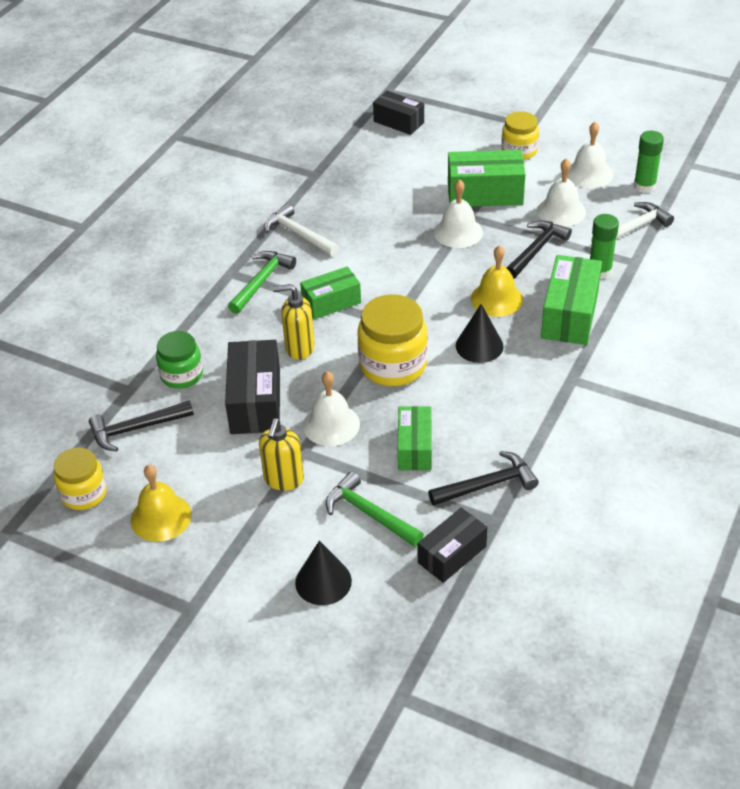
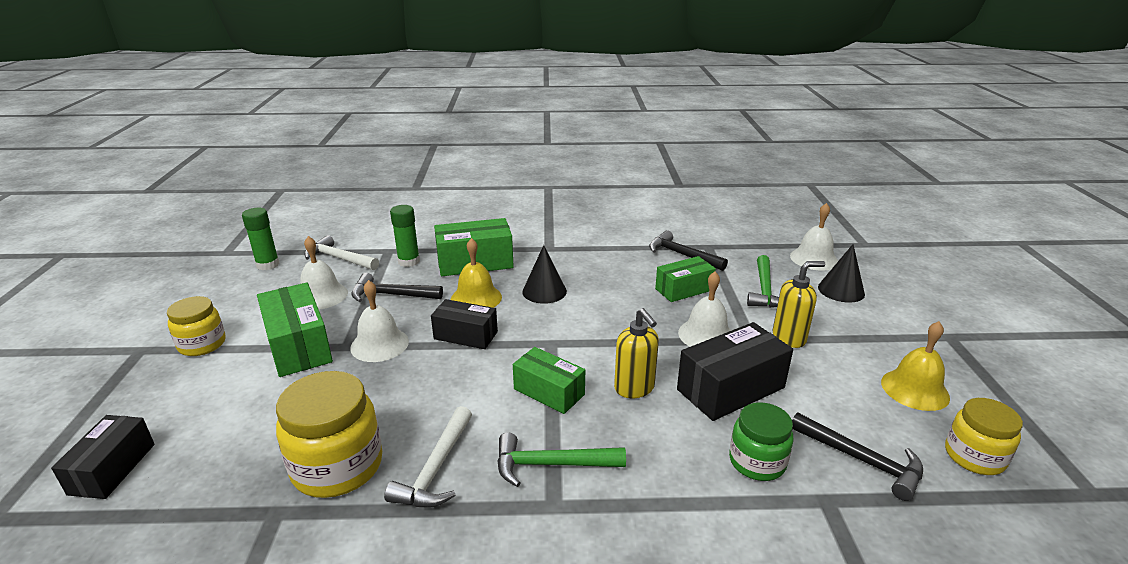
camera: 120 degrees left, 15 degrees down
(393, 365) = (606, 325): yellow jar -> yellow jar (337, 466)
(452, 554) = (752, 253): black box -> black box (465, 335)
(589, 174) = (249, 294): white bell -> white bell (814, 259)

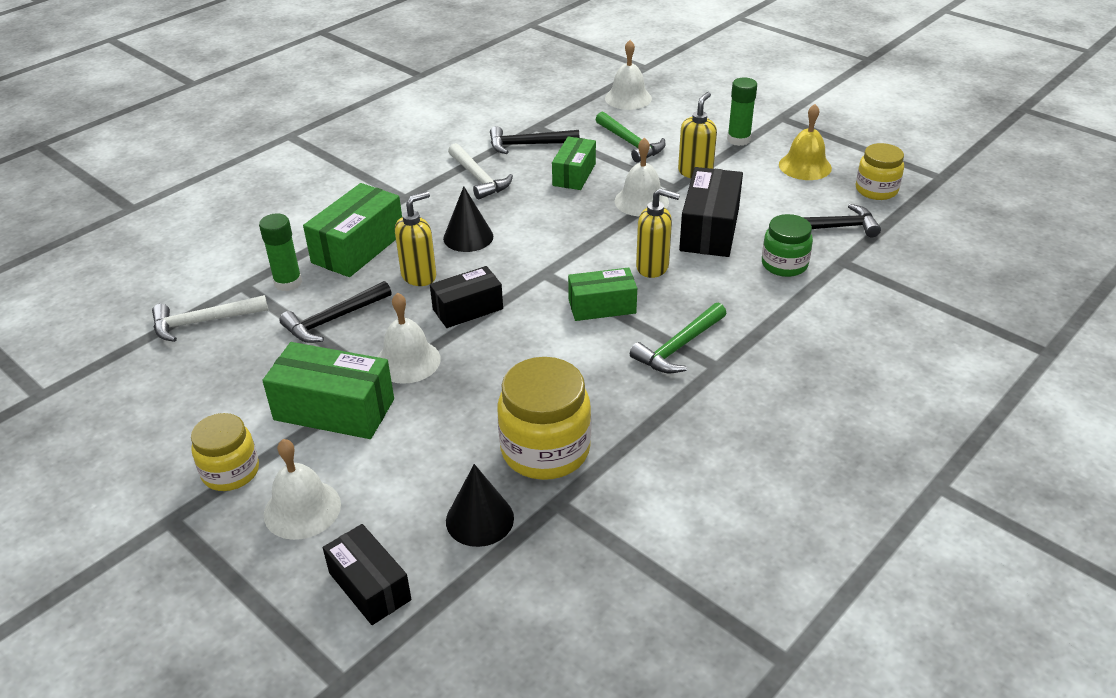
camera: 45 degrees left, 10 degrees up
(268, 265) = (129, 374): green glue stick -> green glue stick (738, 140)
(321, 295) = (262, 362): white bell -> white bell (302, 509)
(436, 468) = (613, 401): white hammer -> white hammer (478, 178)
(476, 298) = (419, 276): yellow bell -> yellow soap dispenser
(841, 290) = (679, 116): black cone -> black cone (479, 519)

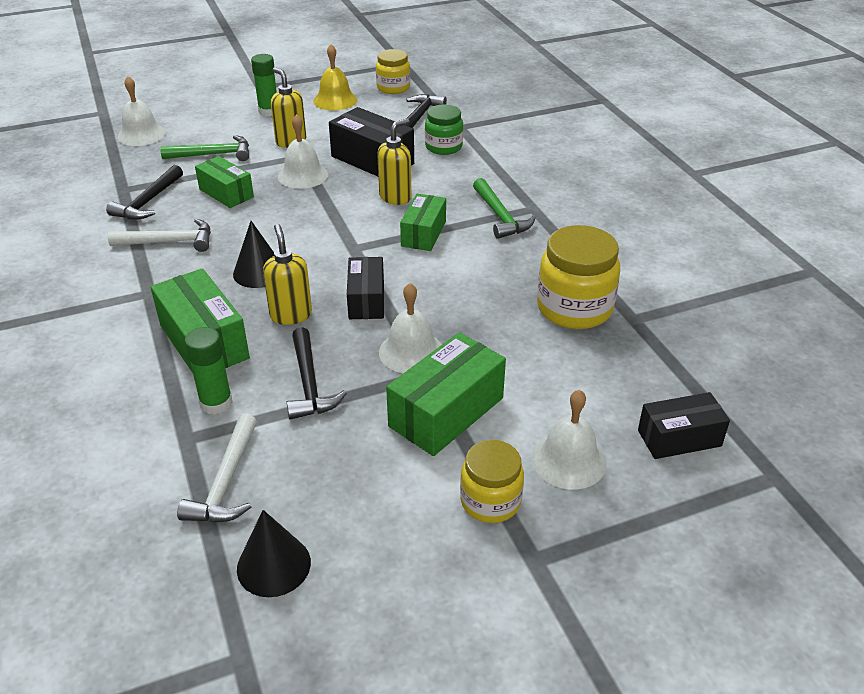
camera: 65 degrees left, 0 degrees up
(479, 519) = (632, 361): black cone -> black cone (273, 565)

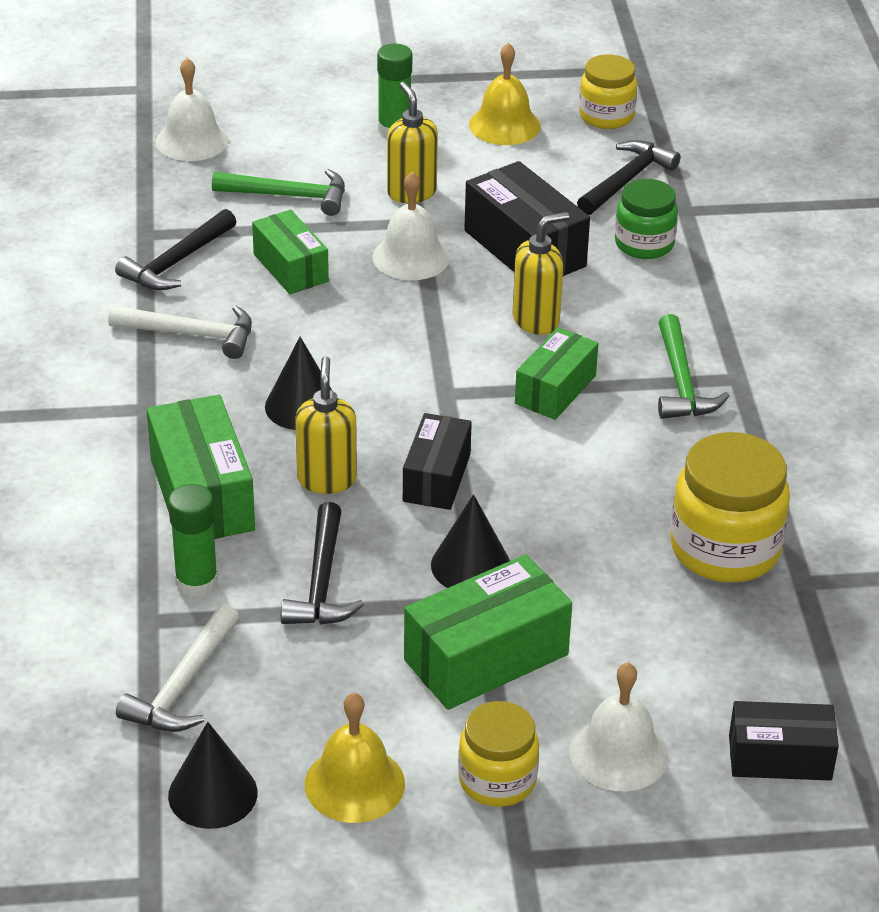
camera: 15 degrees right, 0 degrees up
(384, 529) = (354, 784): none -> yellow bell
(411, 352) = (470, 565): white bell -> black cone

